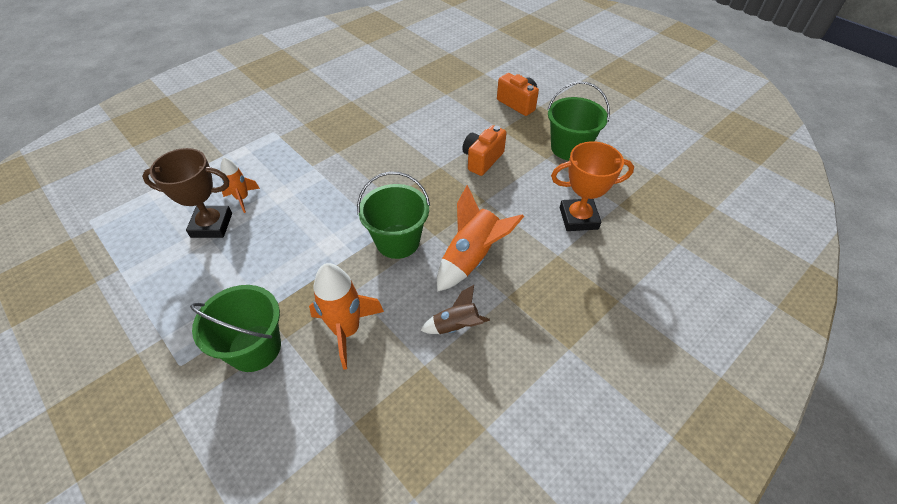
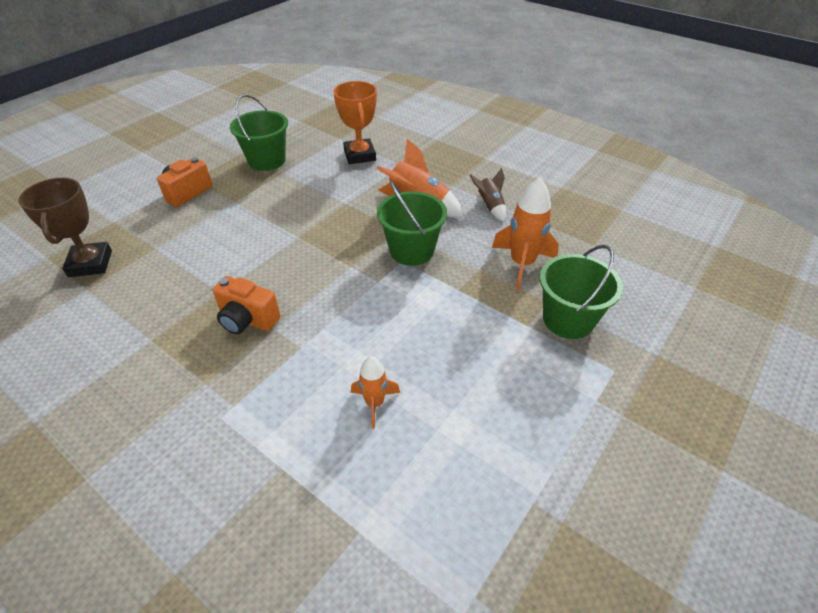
camera: 100 degrees left, 5 degrees down
(211, 225) = (429, 420): brown trophy -> brown trophy (90, 263)
(482, 160) = (285, 210): orange camera -> orange camera (248, 320)

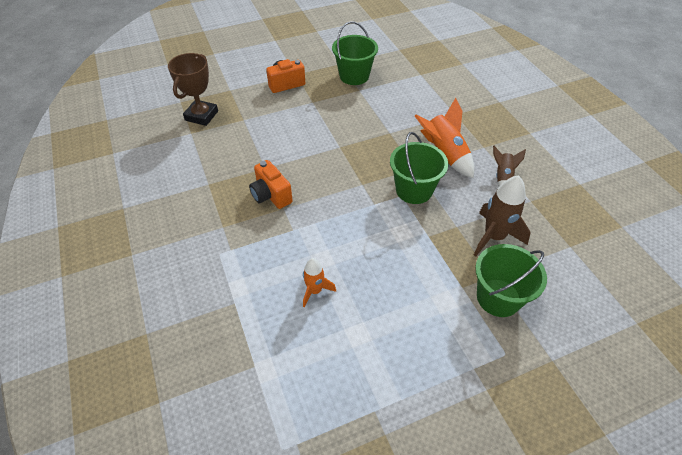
camera: 30 degrees right, 5 degrees up
(359, 155) = (426, 95): orange trophy -> none
(522, 264) = (494, 237): orange rocket -> brown rocket

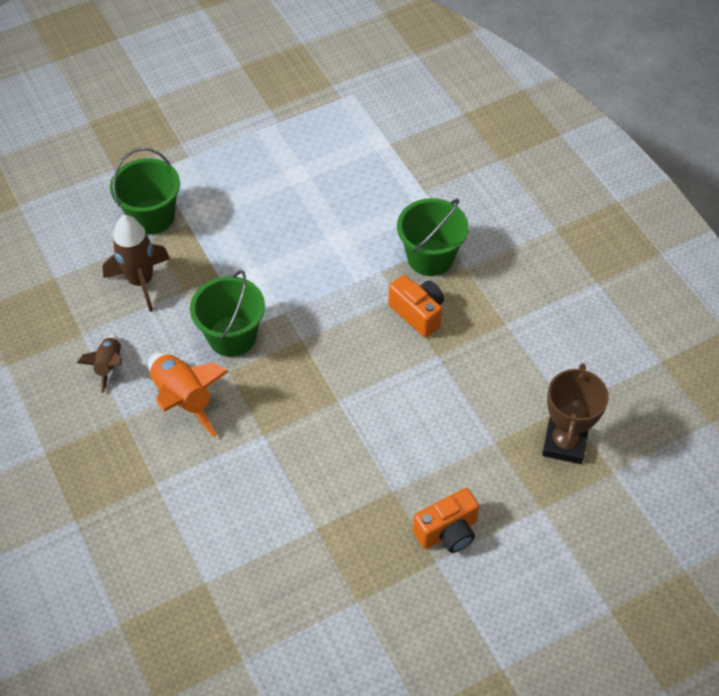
camera: 175 degrees right, 5 degrees up
(315, 291) = (344, 208): orange rocket -> none
(354, 76) = (327, 565): green bucket -> green bucket (430, 257)

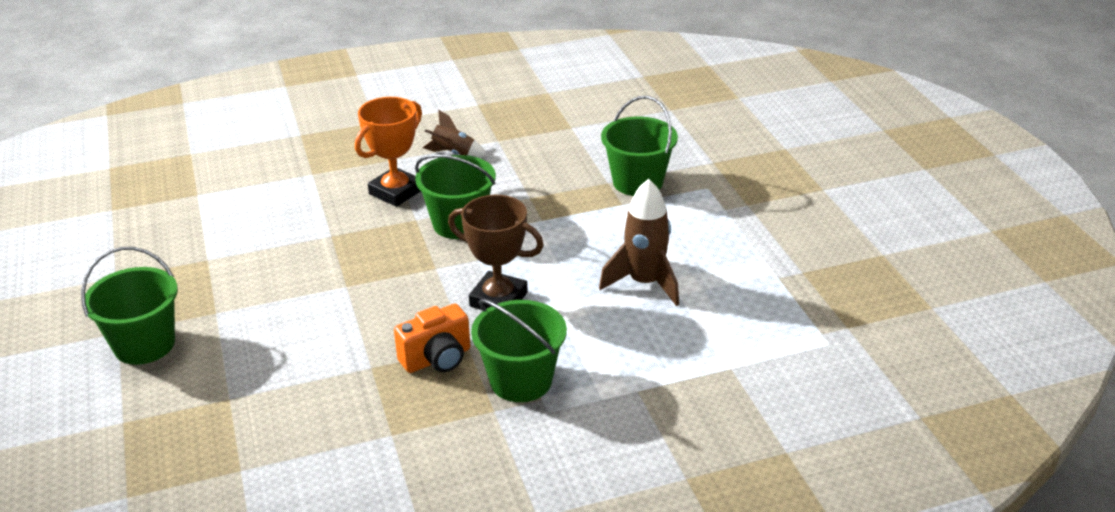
camera: 100 degrees right, 20 degrees down
(141, 281) = (550, 173): brown rocket -> brown rocket (644, 283)
(184, 399) = (396, 192): orange rocket -> orange trophy
(447, 531) = (144, 344): orange camera -> green bucket
(564, 443) = (191, 458): brown trophy -> brown trophy (498, 299)

